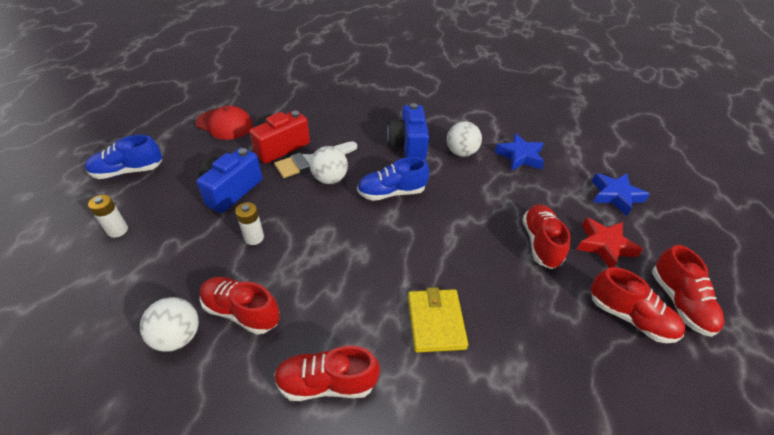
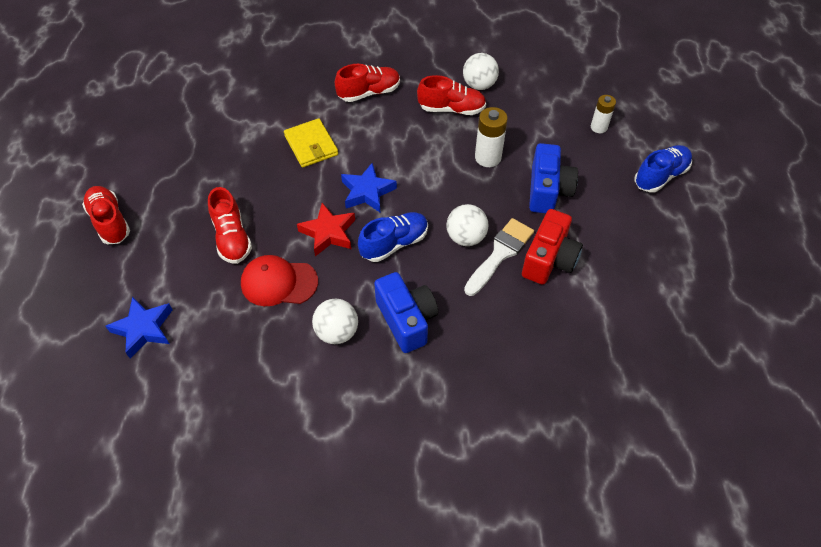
camera: 160 degrees right, 10 degrees up
(224, 124) = (640, 269): red cap -> red cap (279, 282)
(254, 237) = (488, 157): white battery -> white battery, size x1.51
(520, 156) = (261, 354): blue star -> blue star (367, 192)
(604, 246) = (168, 256): red star -> red star (328, 233)
(629, 317) = (157, 196): red shoe -> none

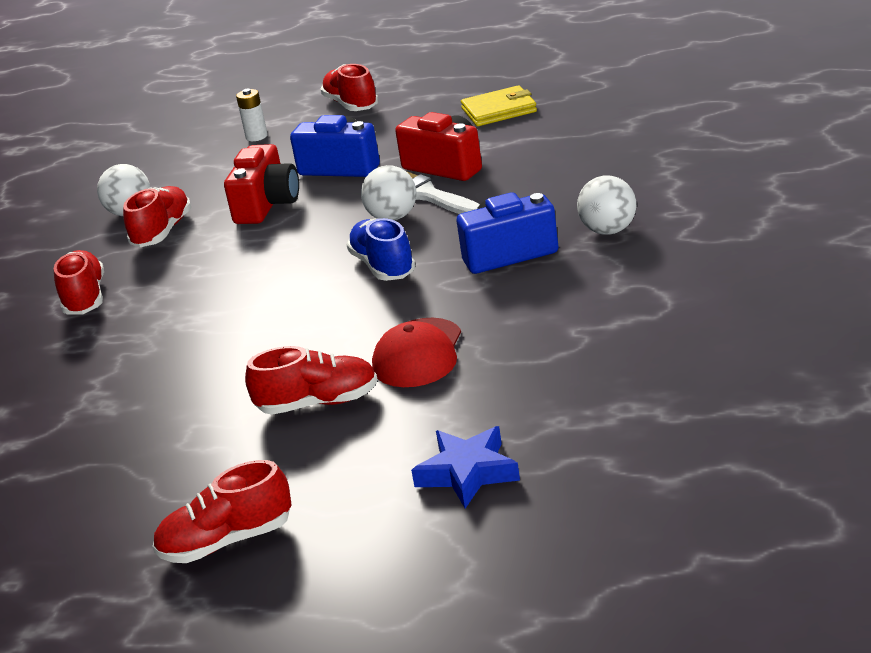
camera: 75 degrees left, 25 degrees down
(311, 145) = (164, 343): yellow wallet -> yellow wallet (499, 110)
(328, 233) = (343, 318): red star -> none
(337, 332) = (514, 302): white ball -> white ball (608, 230)
(367, 192) = (282, 290): blue star -> none
(488, 157) = (267, 205): white battery -> red camera
(660, 176) = (351, 105): blue shoe -> red shoe

